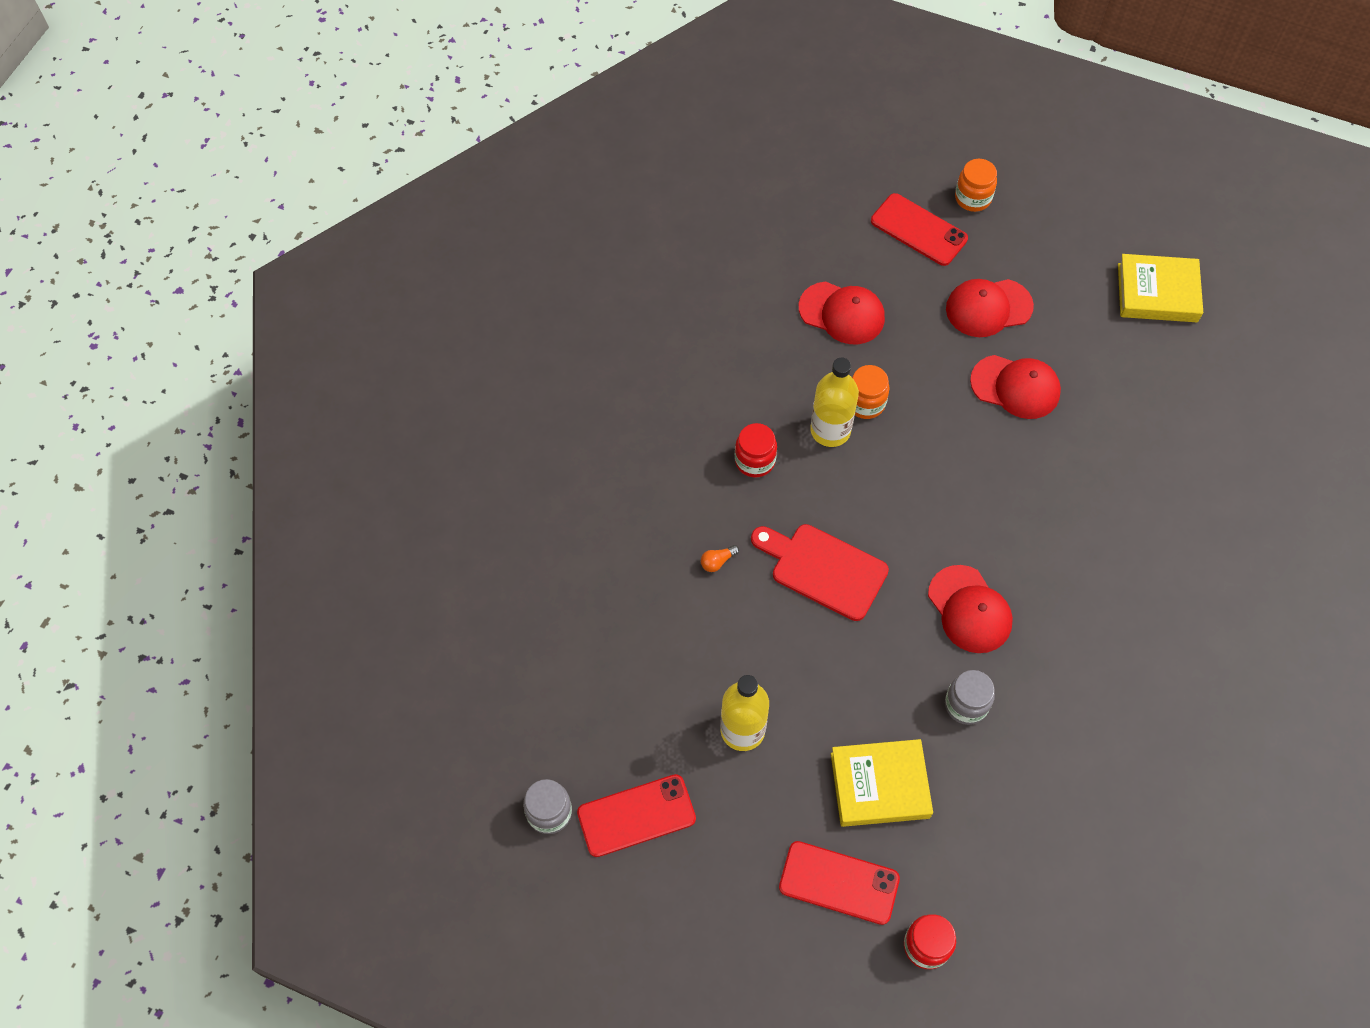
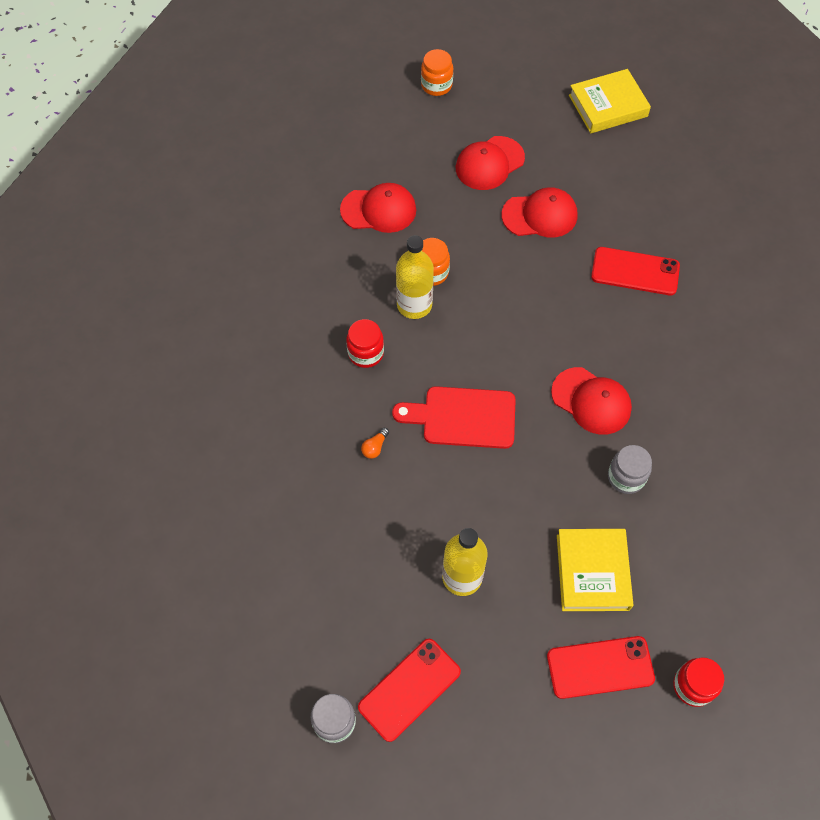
camera: 25 degrees left, 0 degrees up
(880, 785) = (592, 572): yellow book -> yellow book turned 60 degrees counterclockwise
(918, 230) = (407, 124): red phone -> red phone (635, 271)

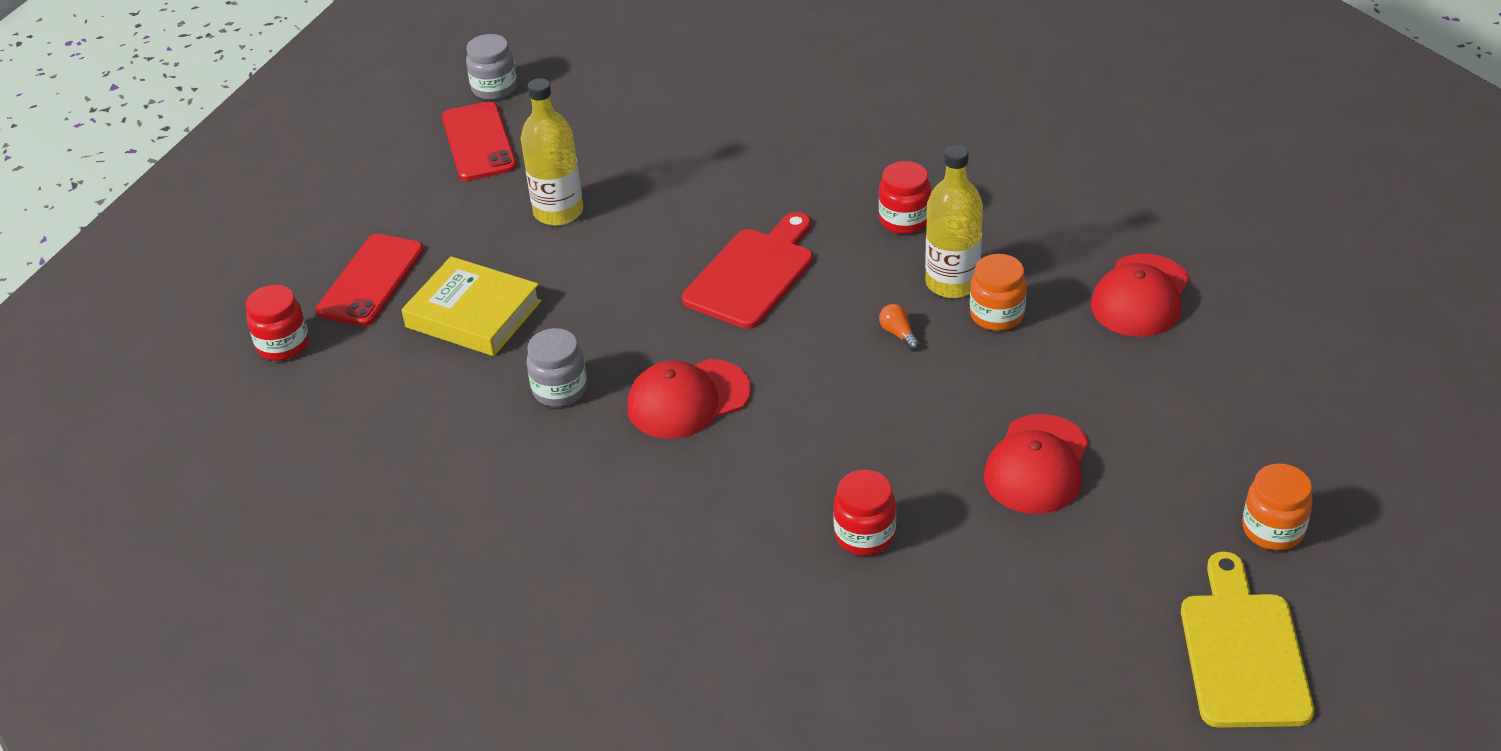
camera: 120 degrees right, 20 degrees down
(375, 447) = (767, 192): orange light bulb -> orange light bulb (898, 334)
(436, 85) = (1384, 438): orange jar -> orange jar (1273, 530)
(489, 163) = (1175, 444): red cap -> none
(608, 106) = (1242, 652): yellow book -> yellow cutting board
(635, 271) = (865, 535): red phone -> red jar

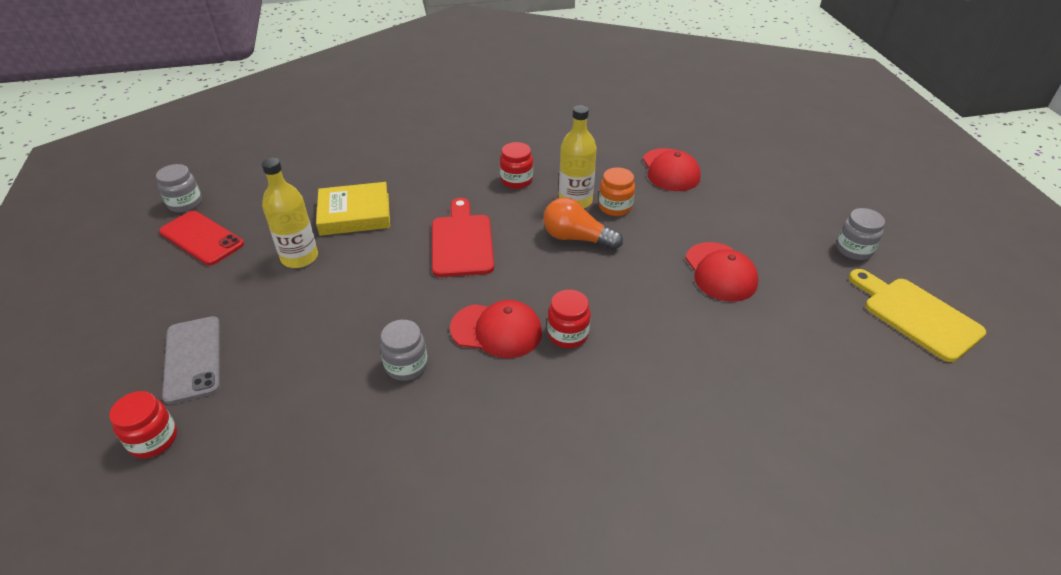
camera: 40 degrees left, 0 degrees up
(371, 280) = (193, 359): red phone -> grey phone
(473, 314) = (296, 346): yellow book -> yellow book (355, 214)
(688, 399) = (496, 330): red cap -> red cap turned 105 degrees counterclockwise
(865, 535) = (681, 356): red jar -> red jar (568, 334)
(898, 334) = (576, 238): orange light bulb -> orange light bulb, size x2.24
(1273, 530) = (854, 250): orange jar -> grey jar

